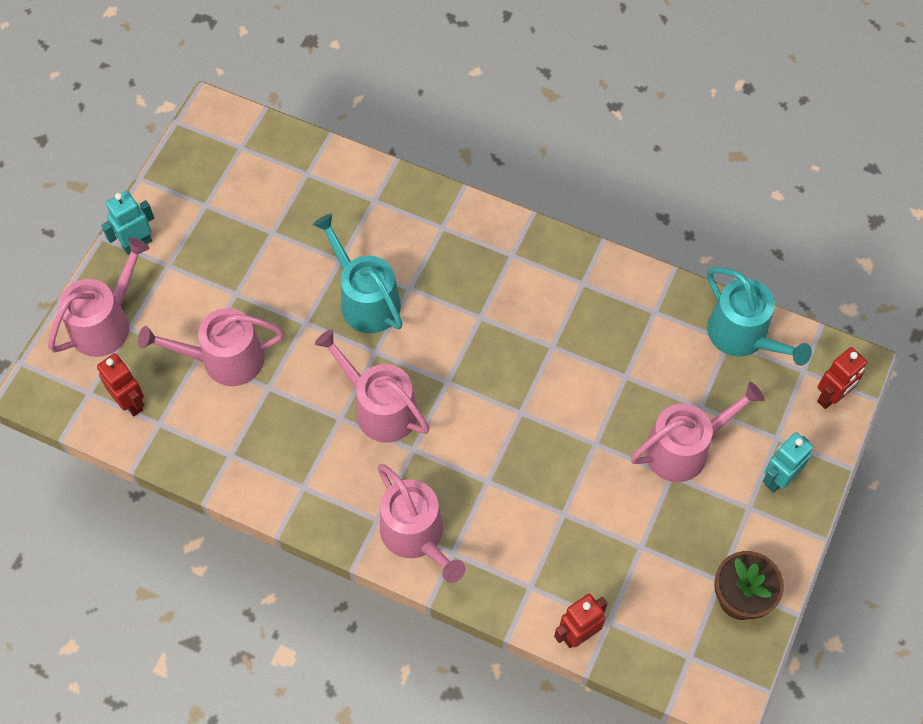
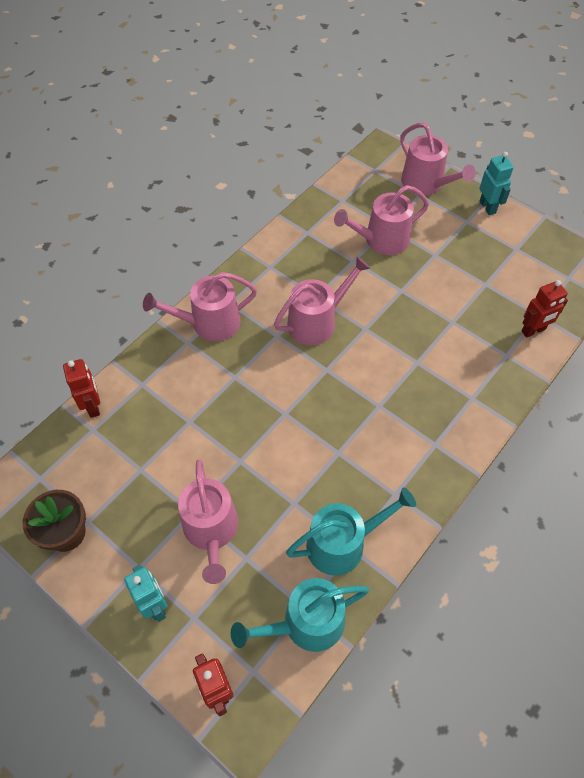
camera: 105 degrees right, 5 degrees down
(130, 402) = (362, 188): red robot -> red robot (533, 330)
(224, 359) = (381, 240): pink watering can -> pink watering can turned 120 degrees counterclockwise
(365, 300) = (412, 331): turquoise watering can -> turquoise watering can (342, 543)

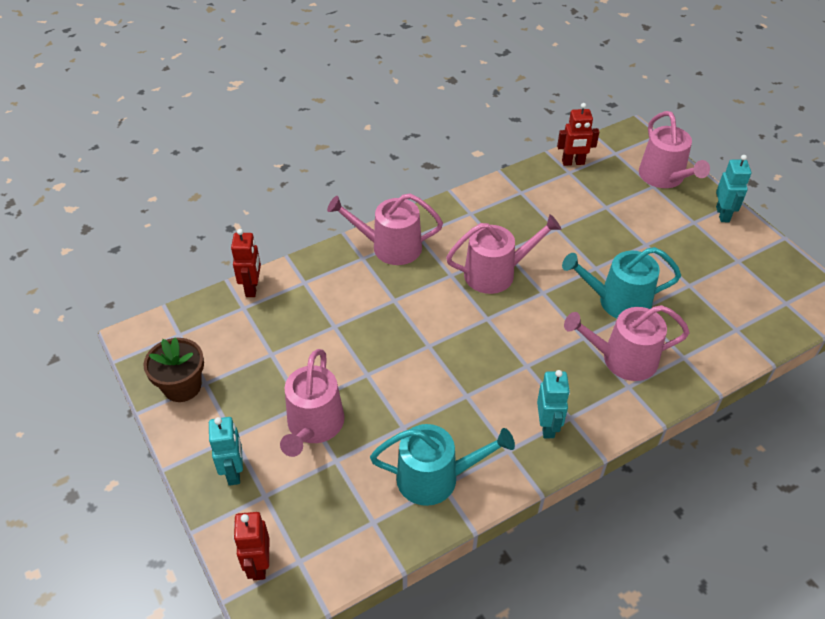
camera: 20 degrees right, 10 degrees down
(306, 623) = (368, 537): turquoise watering can -> turquoise watering can (618, 301)
(381, 240) = (594, 217): pink watering can -> pink watering can (622, 359)
(419, 459) = (547, 426): none -> turquoise robot
(533, 330) = (724, 342): red robot -> red robot (573, 163)

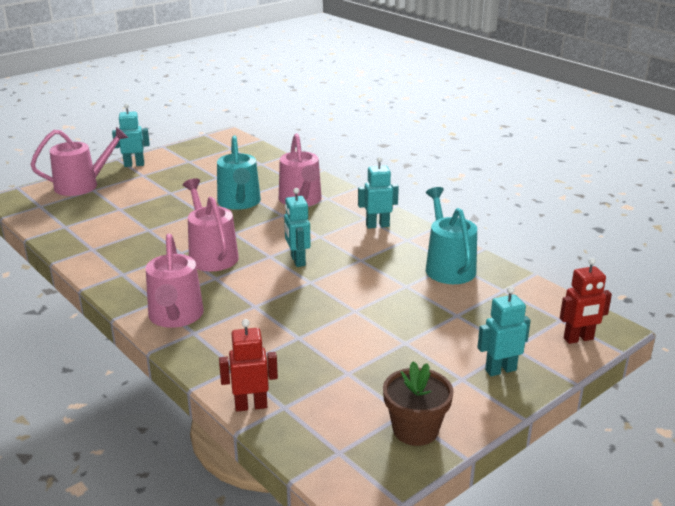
camera: 100 degrees left, 20 degrees down
(314, 426) = (426, 332): pink watering can -> none
(473, 340) = (297, 261): none -> turquoise robot
(573, 163) = (50, 224): red robot -> none

